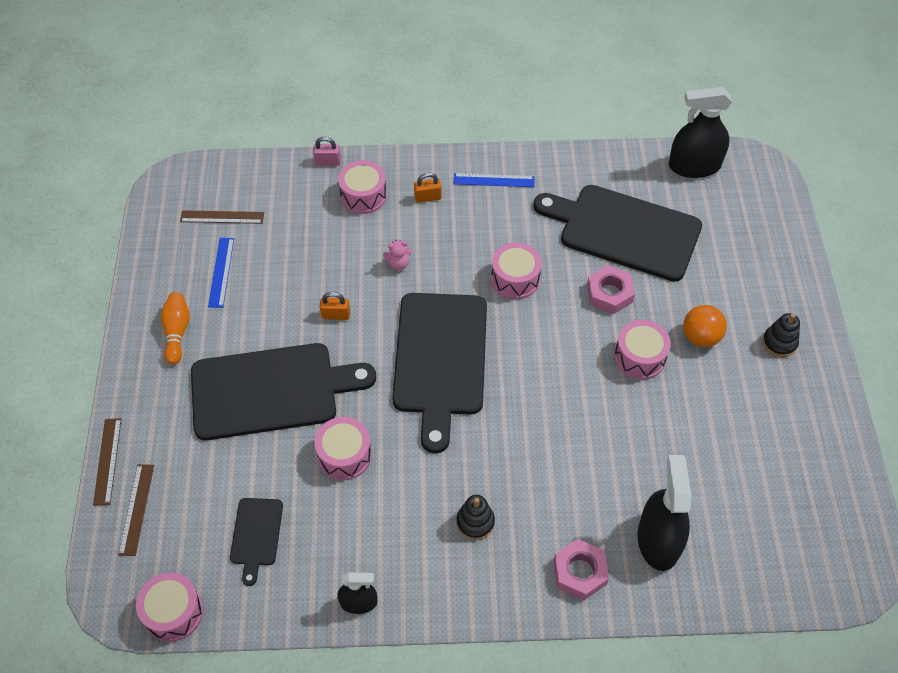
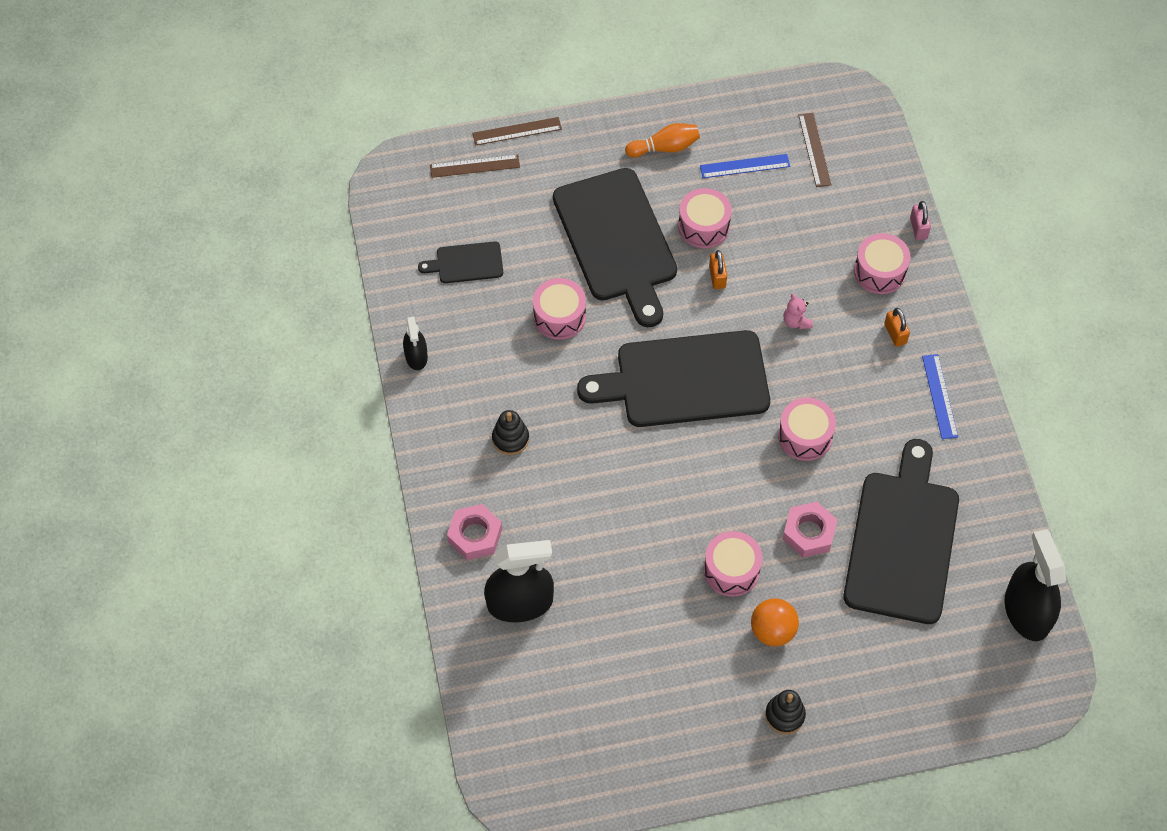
camera: 80 degrees right, 5 degrees up
(173, 612) = (385, 219): pink drum -> pink drum (703, 226)

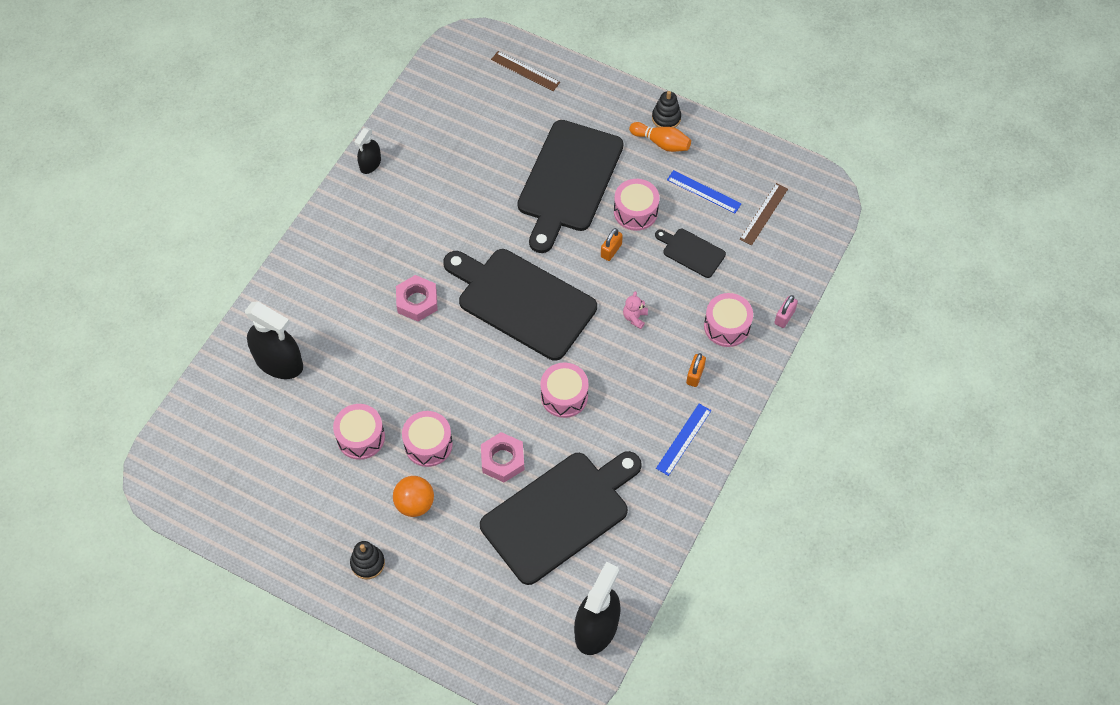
camera: 40 degrees right, 0 degrees up
(466, 263) = (458, 128): black cutting board -> black cutting board (691, 252)
(475, 535) = (294, 299): pink nut -> pink nut (417, 301)
(510, 438) = (375, 256): black stacking toy -> black stacking toy (666, 118)
(517, 131) = (574, 67): brown ruler -> none
(559, 316) = (483, 202): pink drum -> pink drum (361, 437)

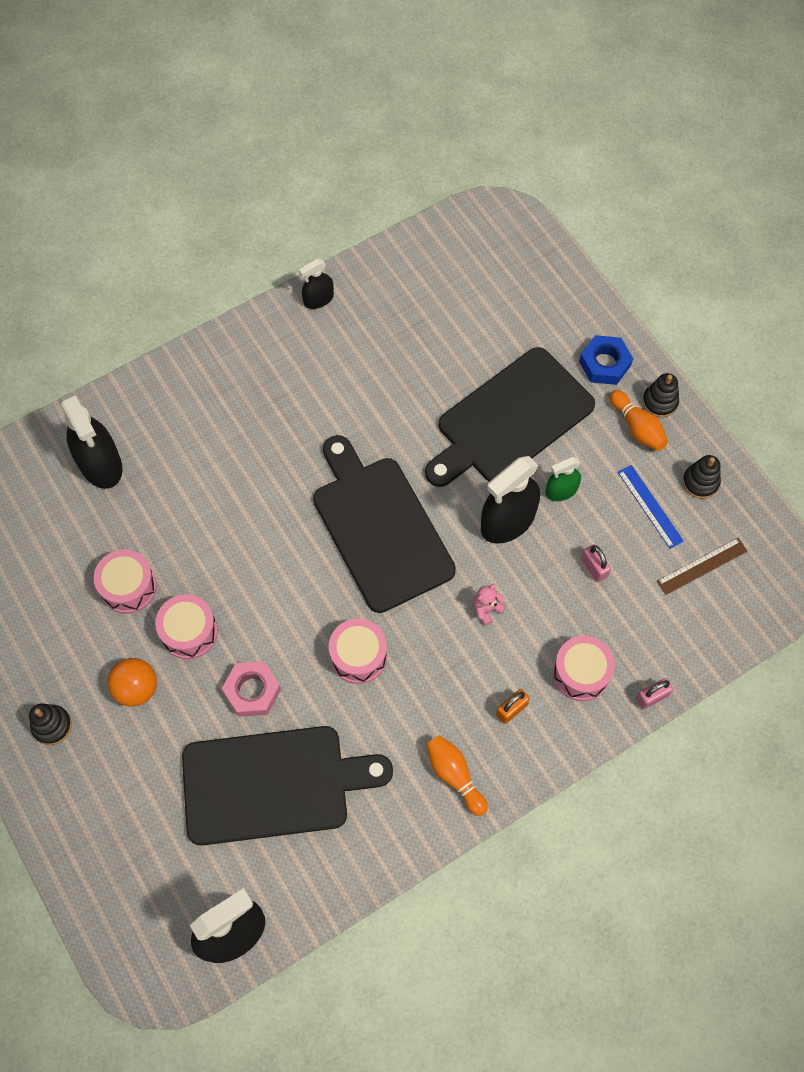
camera: 30 degrees right, 5 degrees up
(417, 301) = (273, 471): pink nut -> none
(525, 71) = (539, 276): brown ruler -> none
(611, 110) = (604, 364): none -> blue nut
(611, 250) = (508, 521): orange padlock -> black spray bottle
(635, 211) = (561, 490): pink drum -> green spray bottle
(684, 439) = (454, 775): blue ruler -> orange bowling pin
(691, 252) = (594, 568): black cutting board -> pink padlock
(728, 159) = (700, 482): none -> black stacking toy

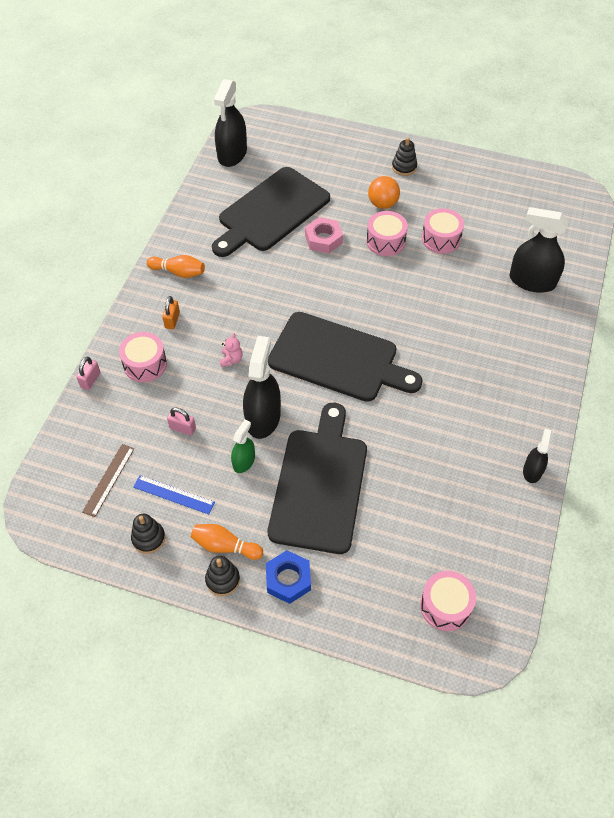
camera: 140 degrees right, 10 degrees down
(358, 656) = (283, 289): pink drum -> pink drum (445, 606)

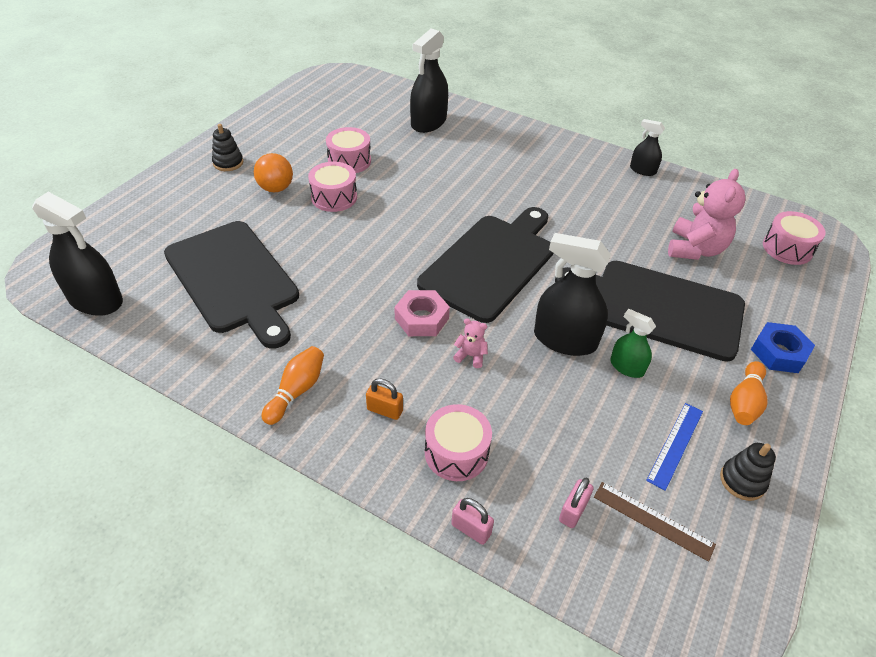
camera: 80 degrees left, 10 degrees down
(182, 428) = (572, 422): pink padlock -> pink padlock (573, 511)
(222, 579) = (789, 410): black stacking toy -> none
(323, 239) = (306, 242): pink nut -> pink nut (421, 318)
(413, 517) = (695, 249): none -> pink teddy bear

